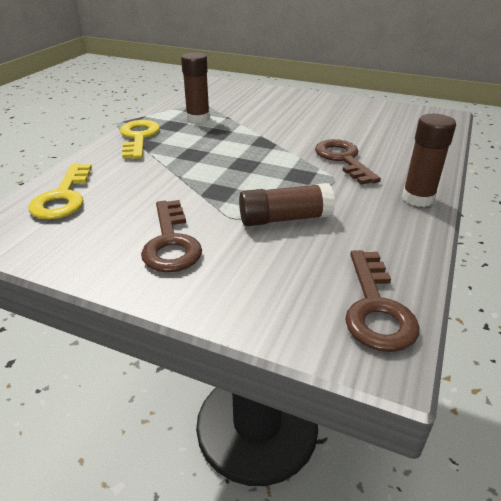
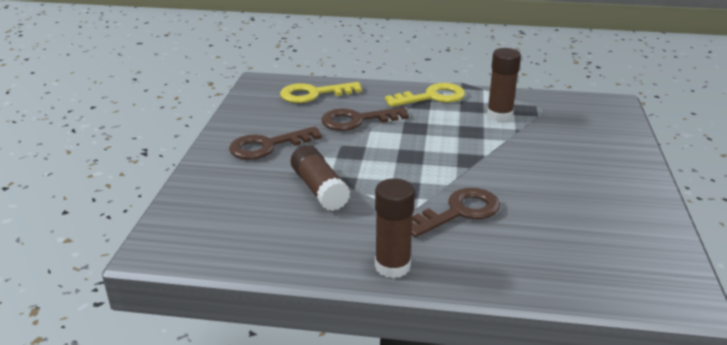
camera: 75 degrees right, 5 degrees down
(376, 308) = (204, 243): brown key -> brown key (357, 120)

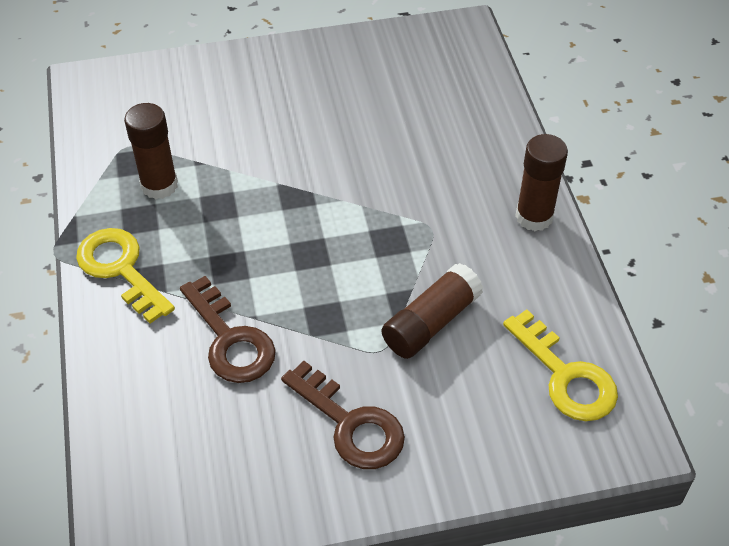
camera: 110 degrees left, 20 degrees up
(313, 94) = (154, 430): yellow key -> yellow key (565, 376)
(459, 212) = (413, 184): brown key -> none

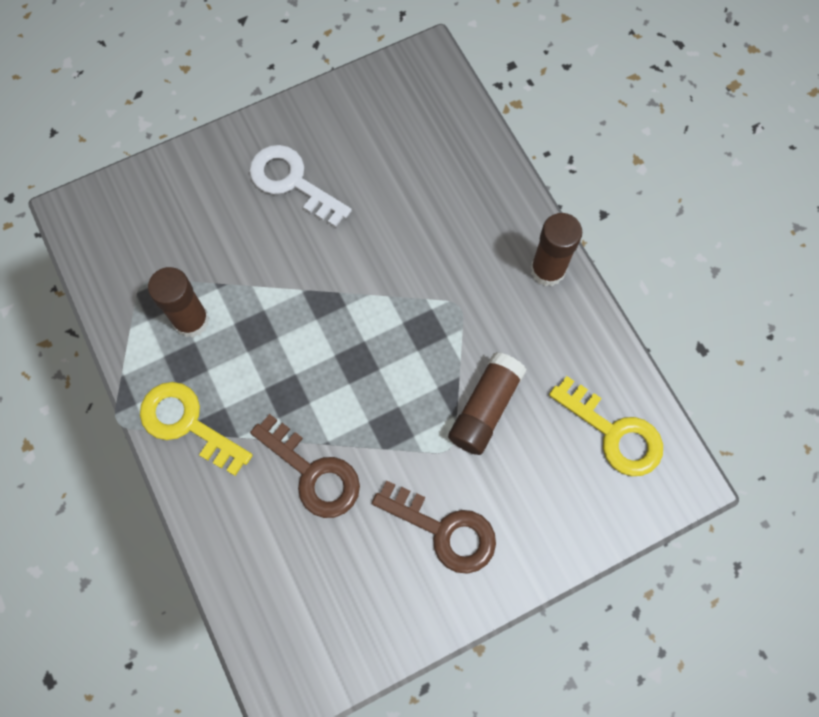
camera: 15 degrees left, 20 degrees up
(299, 96) = (292, 182): none -> white key

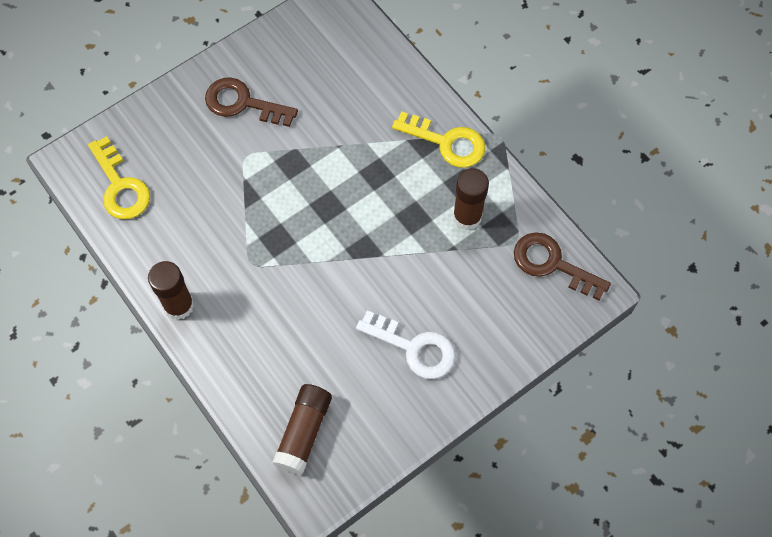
camera: 170 degrees right, 5 degrees down
(313, 473) = (345, 124): brown key -> brown key (552, 264)
(485, 408) = (221, 188): brown glue stick -> brown glue stick (303, 432)
(614, 433) = (120, 186): yellow key -> yellow key turned 150 degrees counterclockwise

